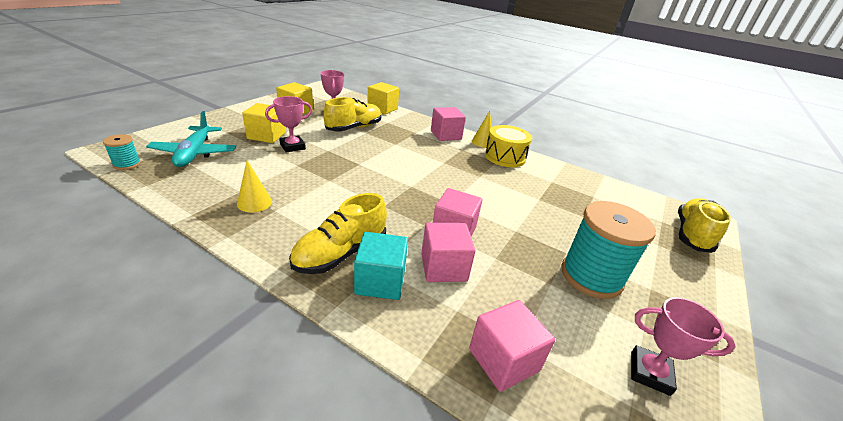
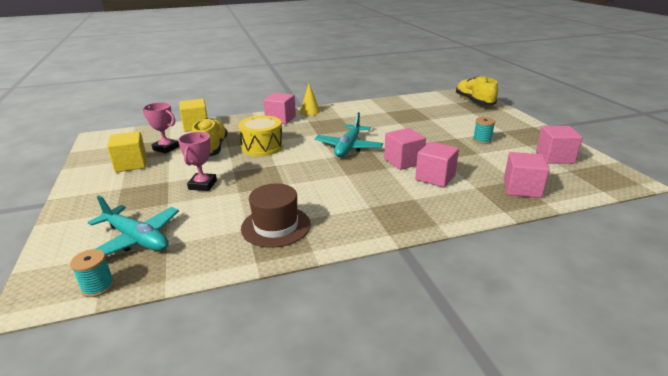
camera: 45 degrees left, 5 degrees down
(254, 202) = (276, 226): yellow cone -> brown hat
(266, 136) = (160, 192): yellow cube -> none
(340, 253) = (385, 207): yellow shoe -> none
(380, 281) = (428, 202): turquoise cube -> none
(439, 187) = (348, 147): none -> turquoise plane
(505, 157) = (339, 112): yellow drum -> yellow drum (262, 147)
(591, 276) = (482, 140): turquoise spool -> turquoise spool, size x0.46
(649, 373) = (554, 157): pink trophy -> pink cube

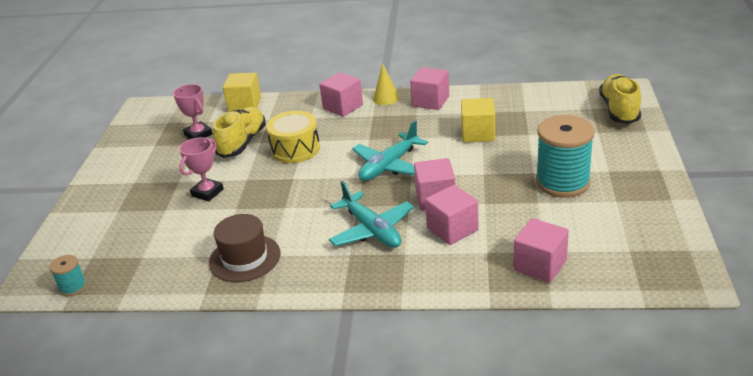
camera: 25 degrees right, 5 degrees up
(131, 164) = (156, 152): yellow cube -> yellow cube (478, 133)
(137, 239) = (121, 246): turquoise plane -> turquoise plane (372, 230)
(482, 140) = (562, 182): turquoise spool -> turquoise spool, size x2.16
(554, 157) = (632, 227): pink cube -> pink cube (430, 101)

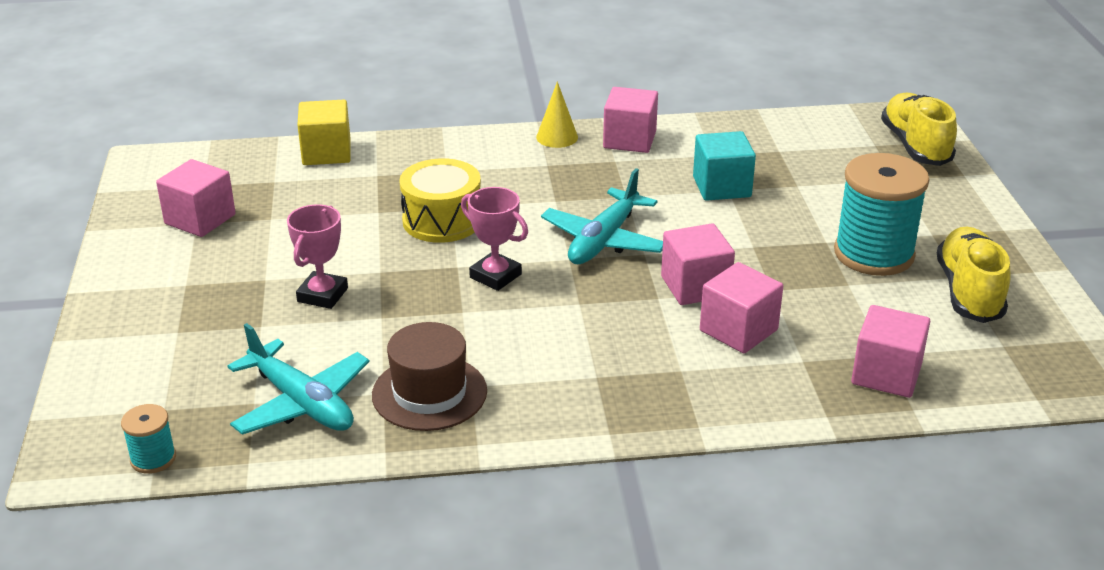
camera: 15 degrees left, 0 degrees up
(198, 134) = (266, 203): pink trophy -> pink trophy (495, 276)
(242, 142) = (348, 213): yellow shoe -> yellow shoe (969, 292)
(343, 107) = (493, 152): pink cube -> pink cube (200, 219)
(372, 230) = (616, 338): turquoise plane -> turquoise plane (302, 403)
(478, 133) = (721, 187): yellow cube -> turquoise cube

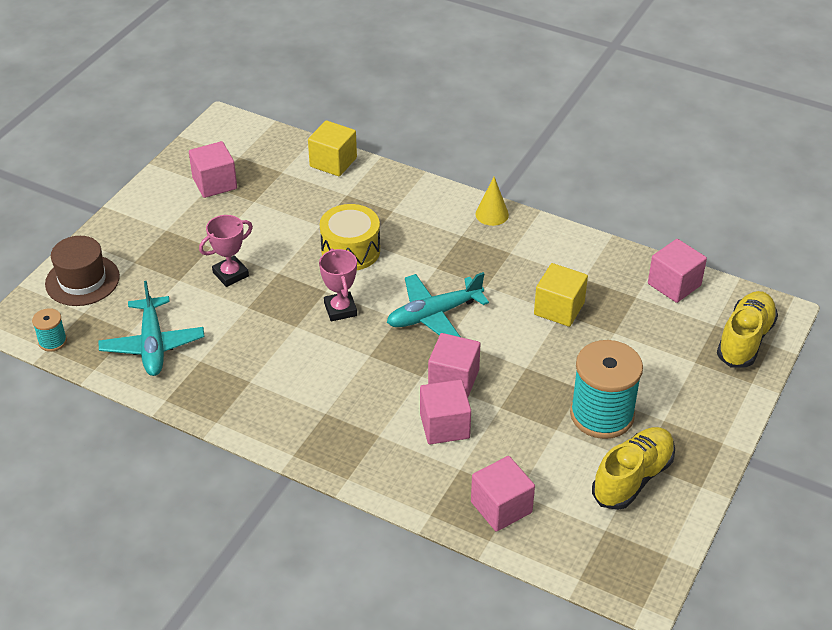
camera: 35 degrees right, 10 degrees up
(429, 393) = (223, 374): brown hat -> brown hat (82, 280)
(629, 140) = (539, 239): pink cube -> pink cube (674, 284)
(721, 187) = (559, 309): turquoise cube -> yellow cube

